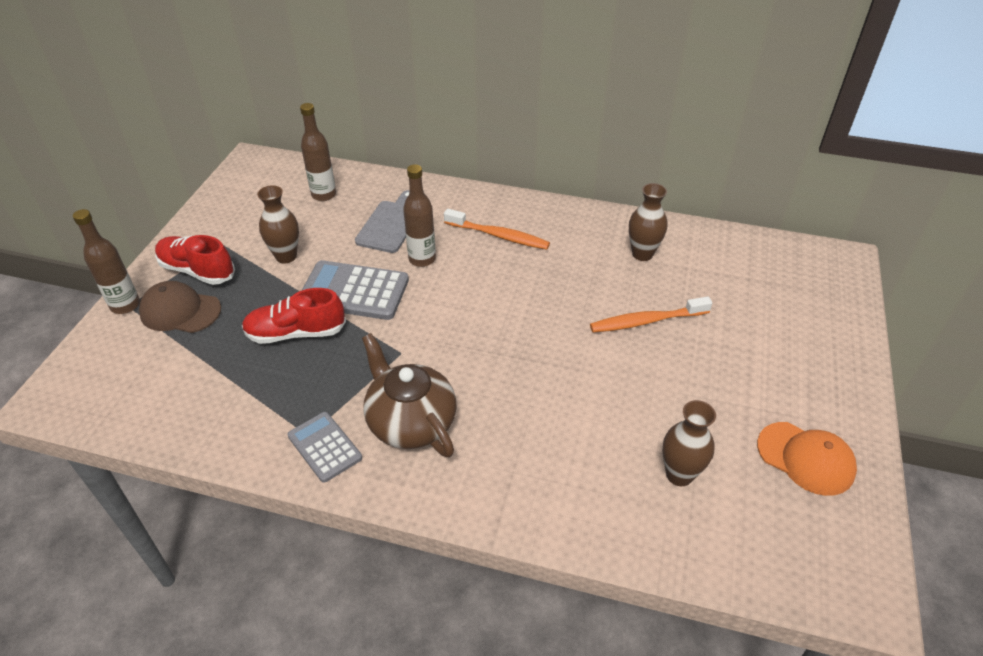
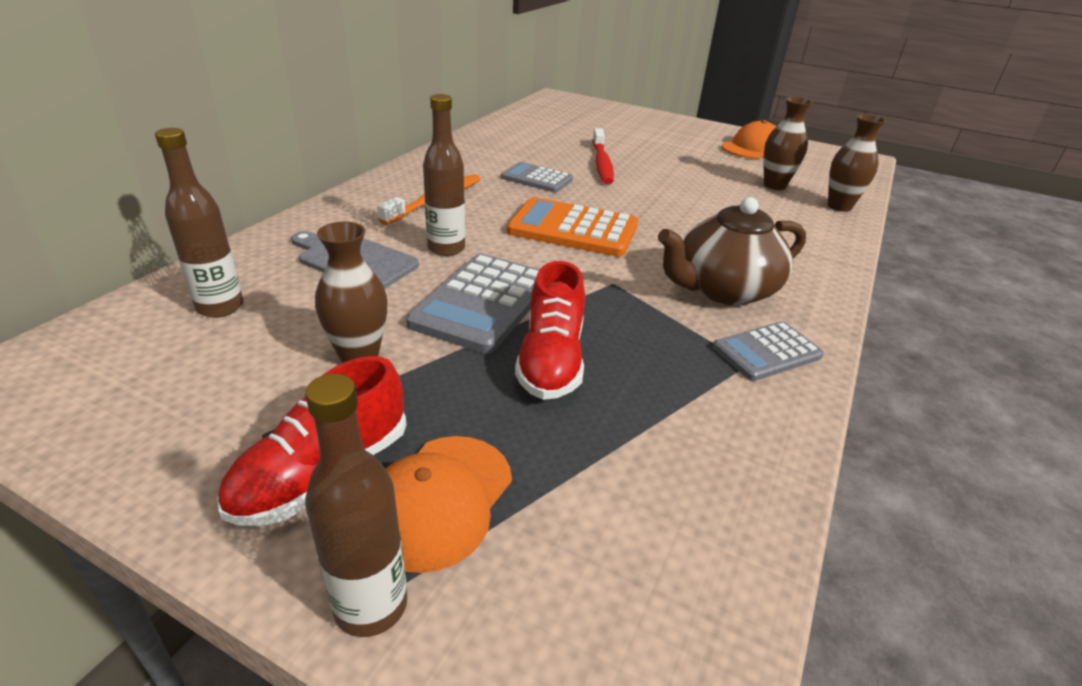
camera: 80 degrees left, 10 degrees down
(180, 311) = (438, 500): brown cap -> orange cap
(483, 319) = (573, 229): none -> orange calculator
(577, 282) = (537, 179): none -> grey calculator
(642, 254) = (511, 148): brown vase -> brown vase (839, 206)
(646, 321) = (601, 163): orange toothbrush -> red toothbrush

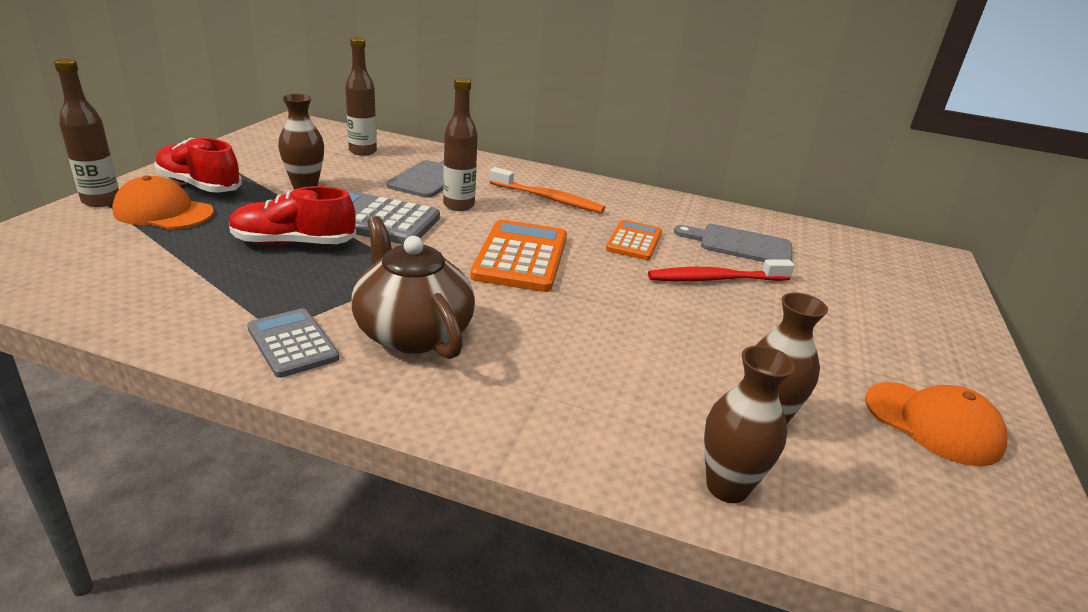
camera: 80 degrees right, 5 degrees down
(537, 179) = (634, 241): grey calculator -> orange calculator
(541, 144) = (740, 245): none -> grey cutting board

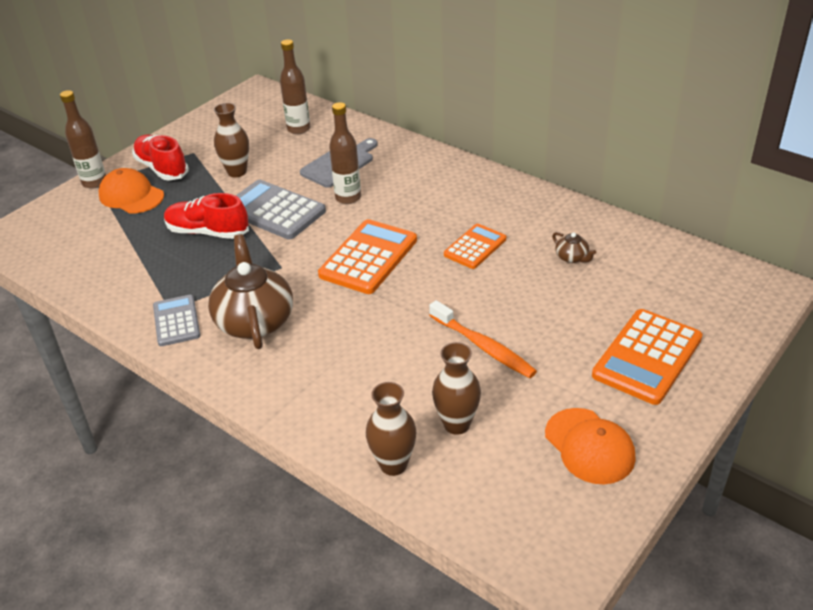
camera: 25 degrees right, 10 degrees up
(548, 198) = (429, 193): orange toothbrush -> orange toothbrush (483, 346)
(715, 279) = (518, 294): red toothbrush -> none
(740, 245) = (572, 257): grey cutting board -> brown teapot
(896, 325) = (647, 357): none -> orange calculator

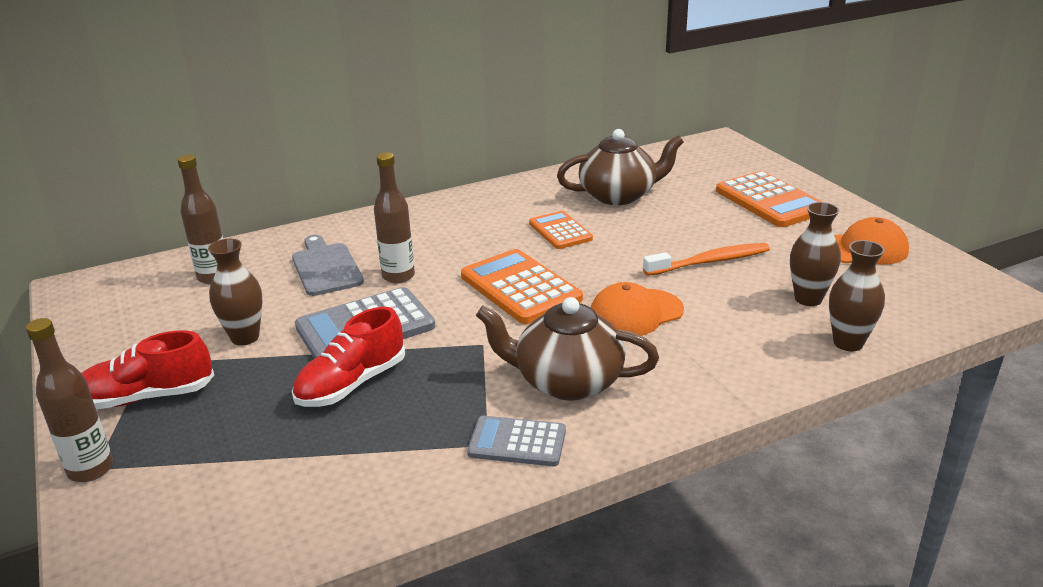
camera: 65 degrees left, 10 degrees down
(131, 195) = (179, 437): orange cap -> orange cap (635, 313)
(572, 257) = (619, 195): brown teapot -> brown teapot, size x2.35

